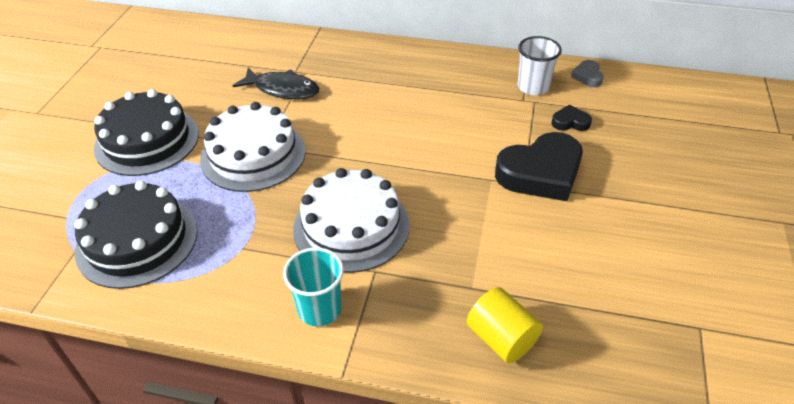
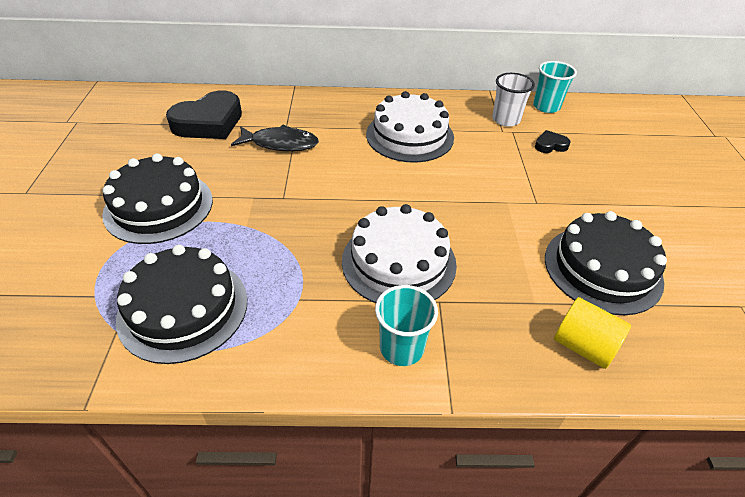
camera: 15 degrees left, 0 degrees up
(253, 154) = (275, 207): white cake -> white cake (409, 135)
(541, 173) = (546, 191): black heart -> black heart (209, 123)
(562, 264) = (602, 269): none -> black cake
(587, 76) = (546, 106): grey heart -> turquoise cup

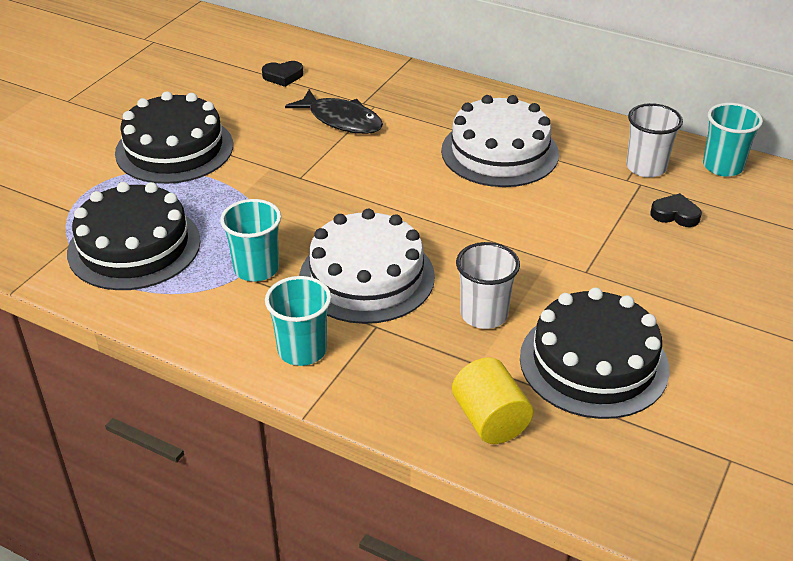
camera: 30 degrees right, 5 degrees down
(209, 123) = (283, 76): black heart -> black heart, size x0.45
(307, 288) = (256, 269): none -> turquoise cup
(504, 260) = (484, 314): none -> white cup

